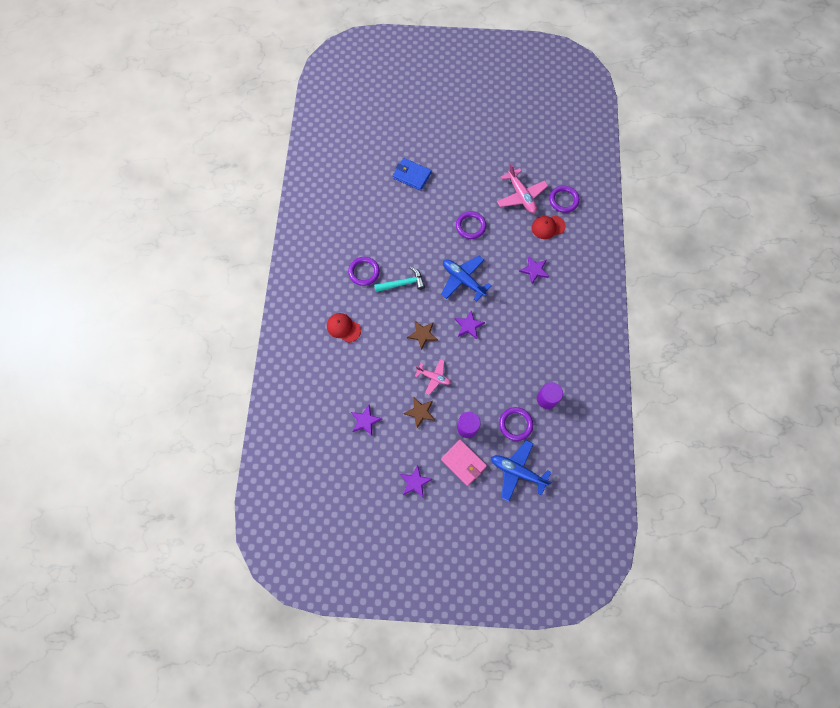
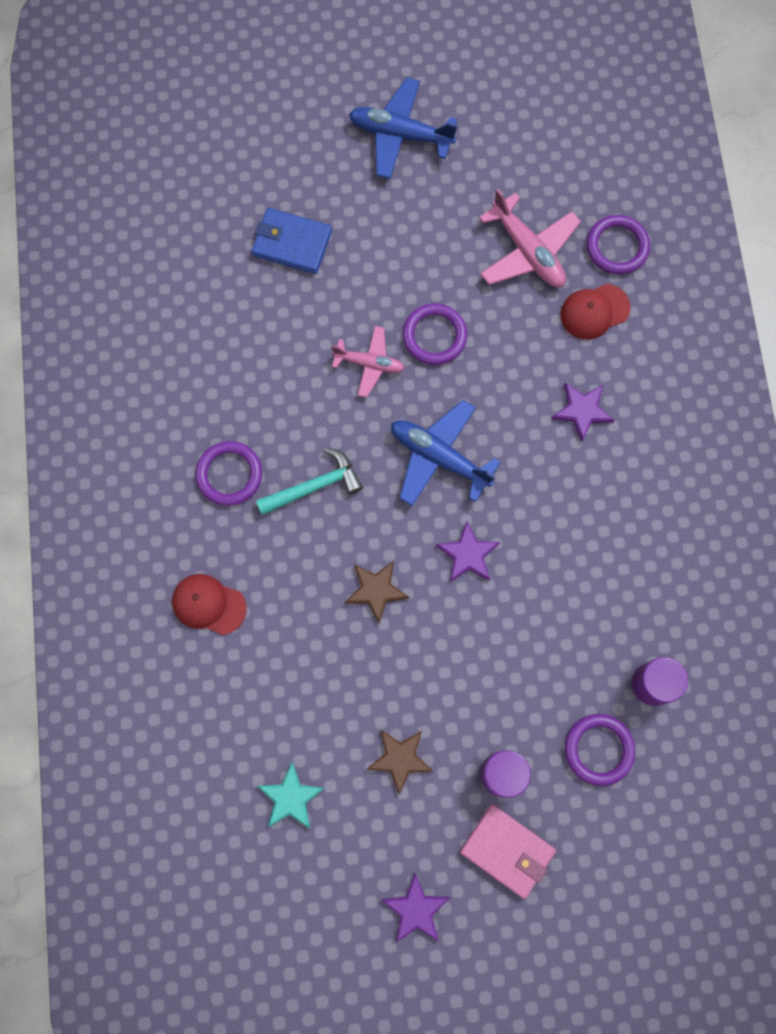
camera: 10 degrees left, 5 degrees up
(365, 421) = (290, 798): purple star -> turquoise star
(433, 377) = (415, 679): pink plane -> pink plane (369, 364)
(517, 471) = (619, 849): blue plane -> blue plane (400, 134)

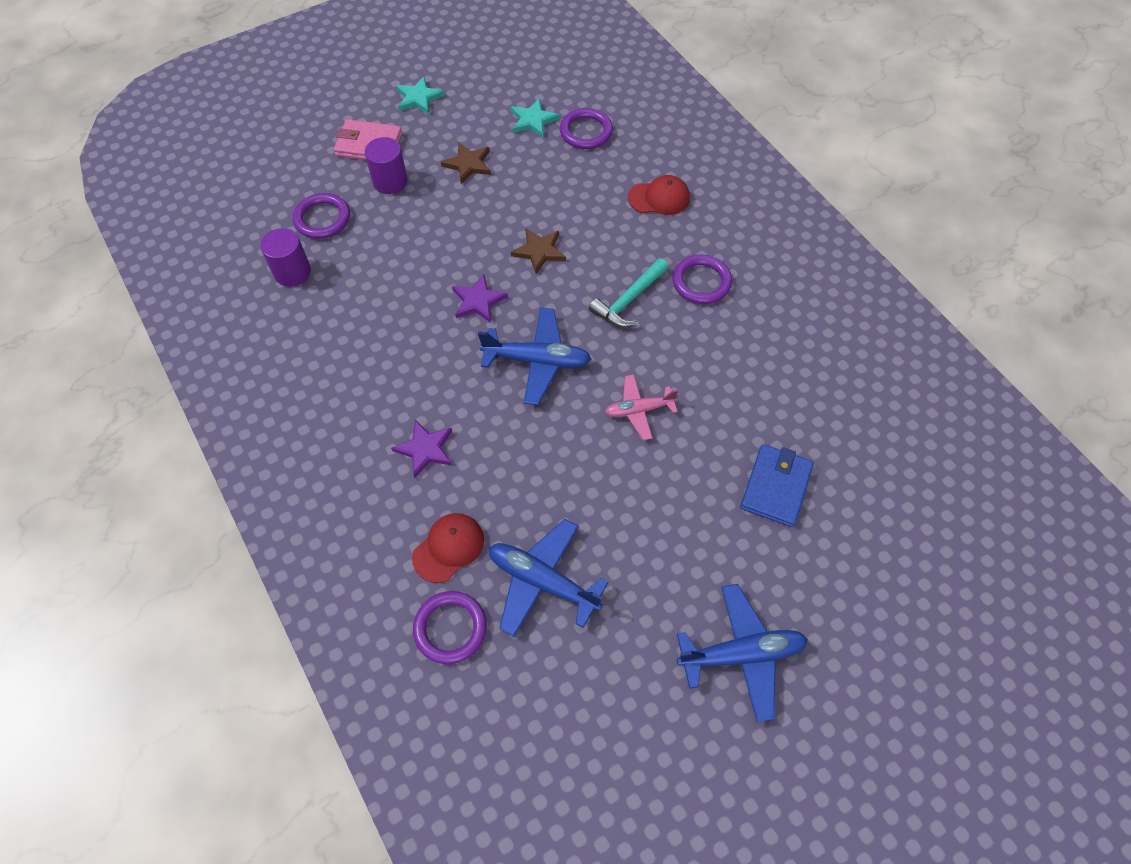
camera: 155 degrees right, 15 degrees down
(292, 243) = (775, 487): blue wallet -> blue wallet turned 60 degrees counterclockwise
(415, 909) = (419, 98): purple star -> turquoise star
(434, 336) = (593, 458): purple ring -> purple ring (586, 132)
(527, 251) = (542, 581): pink plane -> blue plane

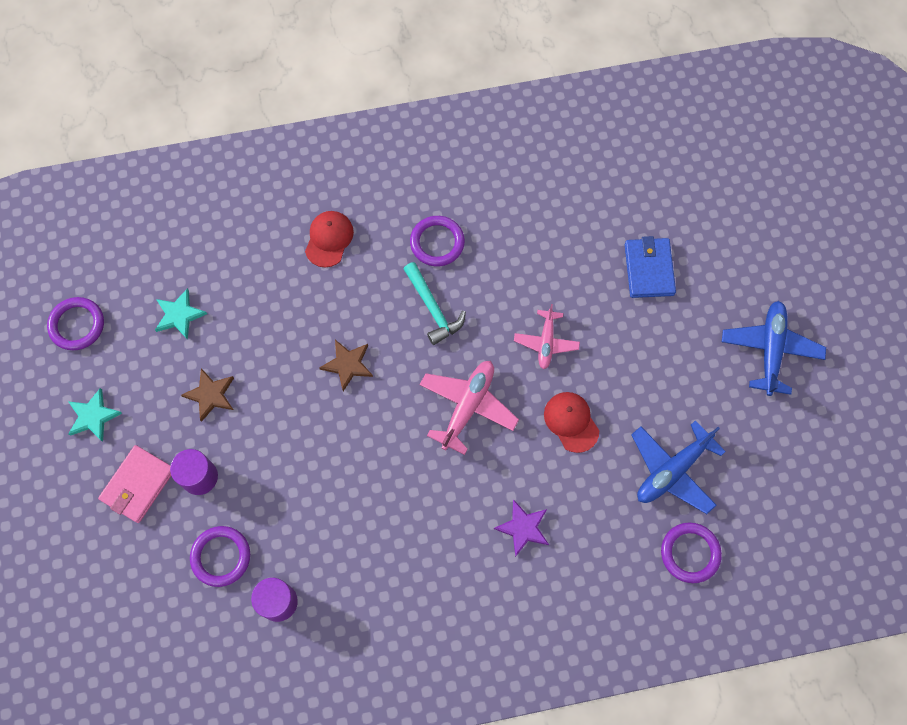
camera: 70 degrees left, 10 degrees up
(448, 548) = (621, 535): red cap -> red cap (571, 422)
(478, 301) = (383, 437): purple star -> none
(537, 361) = (467, 407): blue plane -> pink plane
(586, 132) = (217, 272): purple ring -> purple ring (77, 325)
(775, 487) = (649, 269): blue wallet -> blue wallet turned 45 degrees clockwise

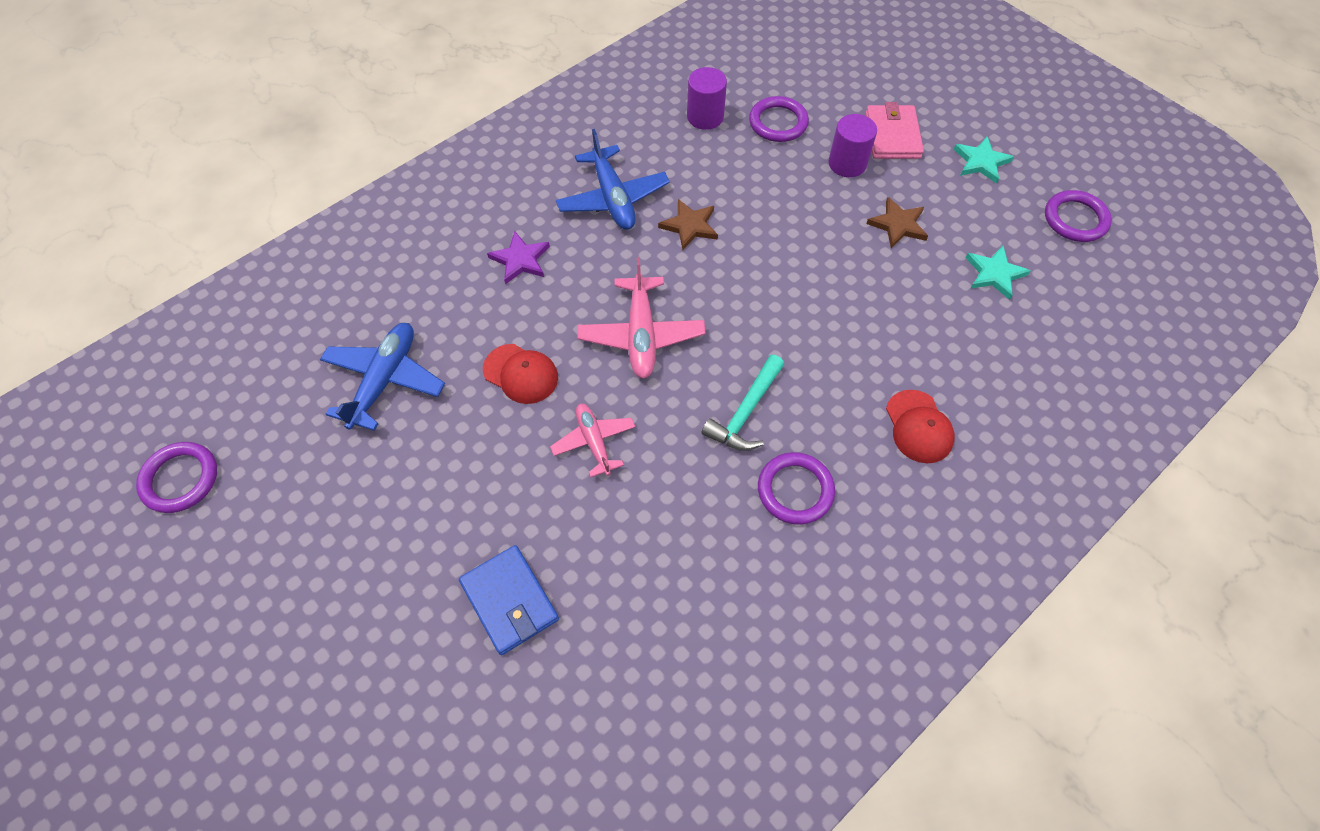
camera: 150 degrees right, 10 degrees down
(347, 365) = (792, 312): brown star -> brown star (690, 226)
(433, 308) = (745, 412): turquoise hammer -> turquoise hammer turned 90 degrees counterclockwise
(690, 553) = (337, 315): purple ring -> purple ring (180, 479)
(770, 350) = (305, 576): blue plane -> blue plane (613, 198)

